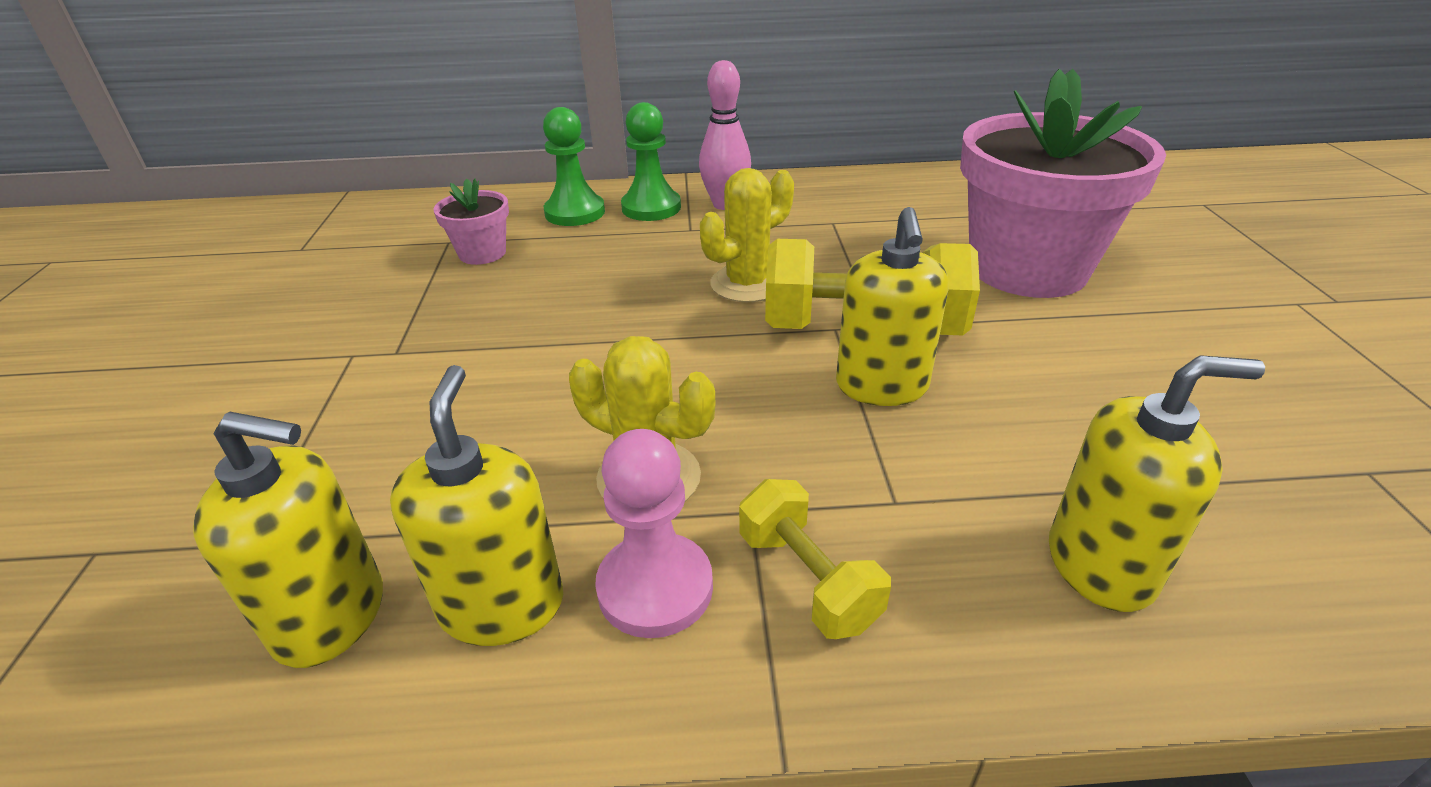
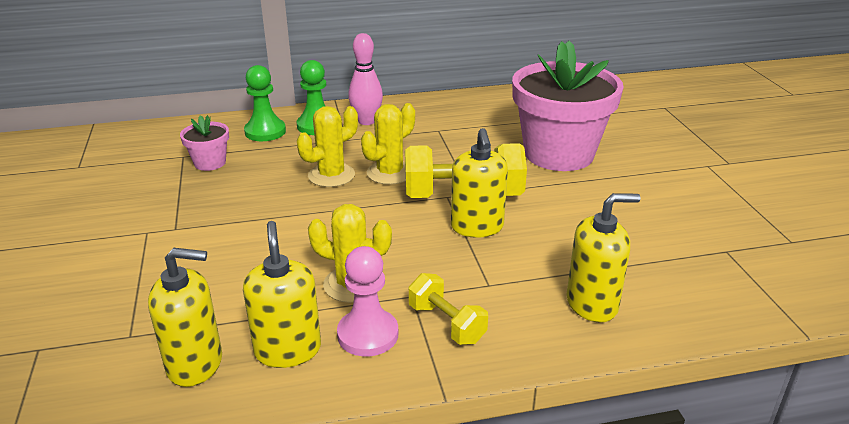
camera: 10 degrees left, 5 degrees down
(655, 282) = (331, 175): none -> yellow cactus

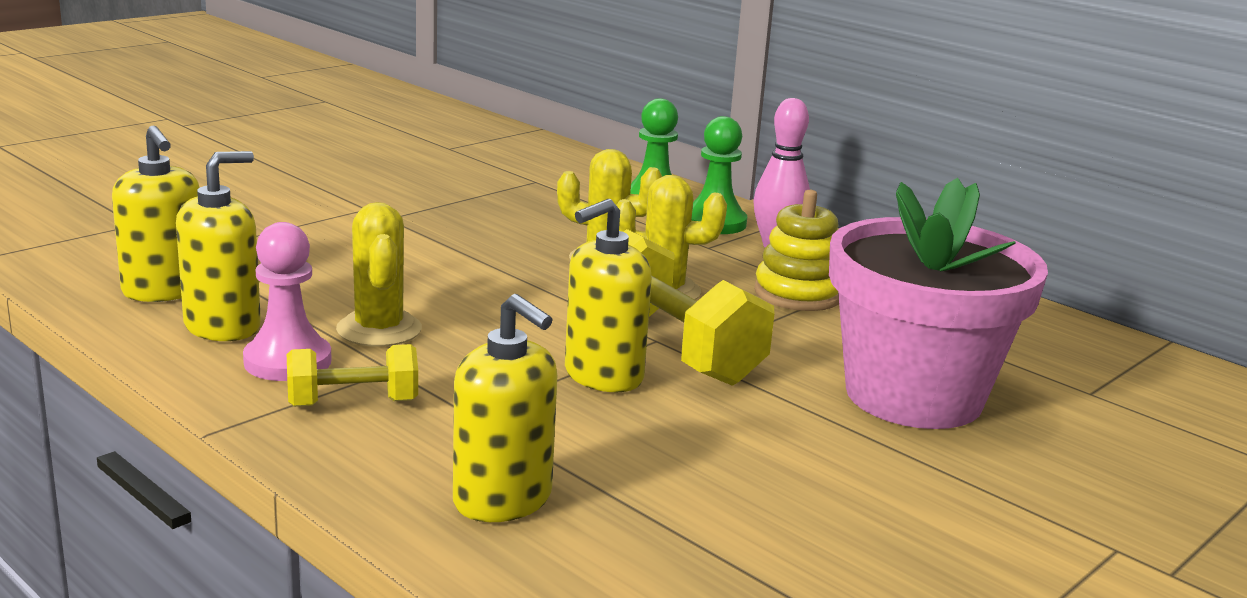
camera: 55 degrees right, 10 degrees down
(210, 163) = (540, 196): pink flower pot -> none
(429, 138) = (798, 294): none -> yellow stacking toy
(446, 324) = (353, 403): yellow dumbbell -> yellow dumbbell turned 60 degrees clockwise

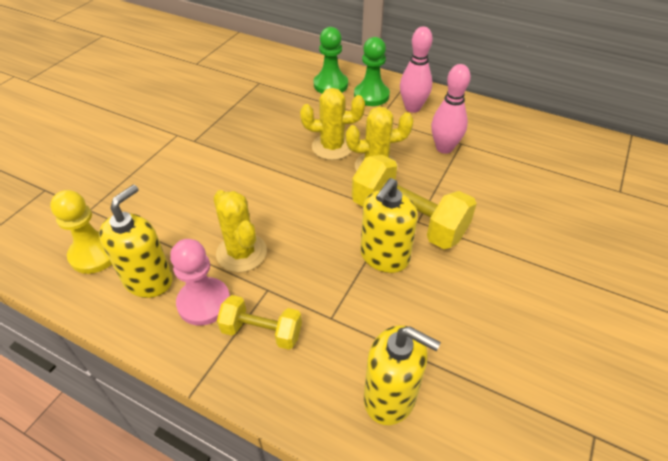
camera: 15 degrees left, 25 degrees up
(164, 290) = (95, 254): yellow soap dispenser -> yellow pawn
(353, 403) = (262, 331): yellow dumbbell -> yellow dumbbell turned 45 degrees clockwise
(798, 294) = (444, 148): yellow stacking toy -> pink bowling pin
(913, 396) = (544, 222): pink flower pot -> none

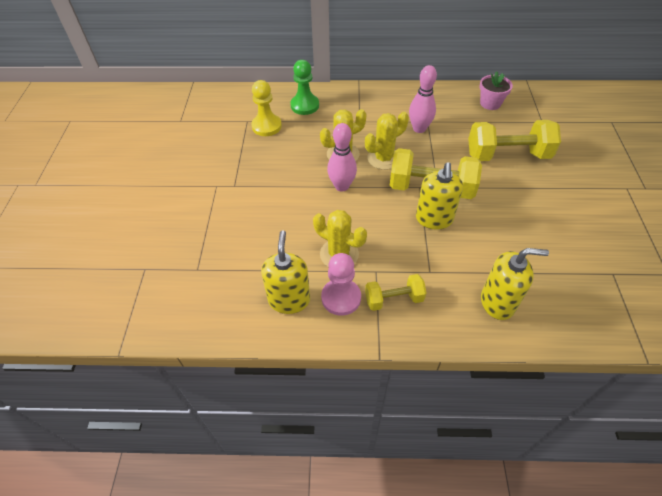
camera: 25 degrees left, 5 degrees up
(95, 254) = (232, 299): yellow pawn -> yellow pawn (266, 126)
(371, 95) = (341, 105): green pawn -> none
(412, 108) = (377, 105): pink bowling pin -> pink bowling pin (342, 186)
(539, 216) = (507, 155): none -> yellow dumbbell
(559, 148) = (490, 103): none -> pink flower pot

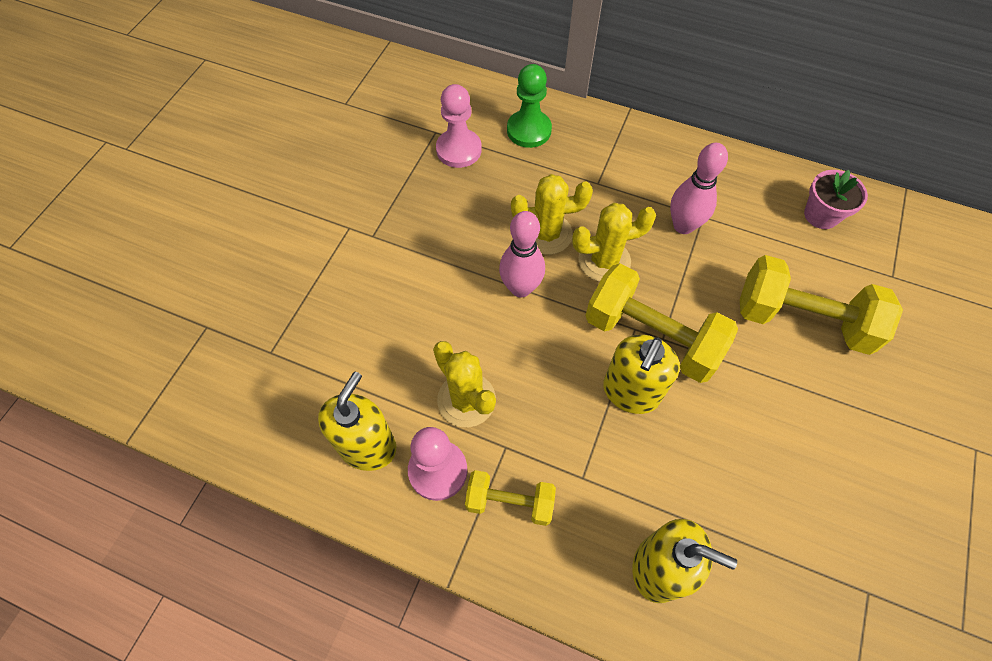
camera: 20 degrees right, 10 degrees up
(266, 126) = (459, 150): yellow pawn -> pink pawn

